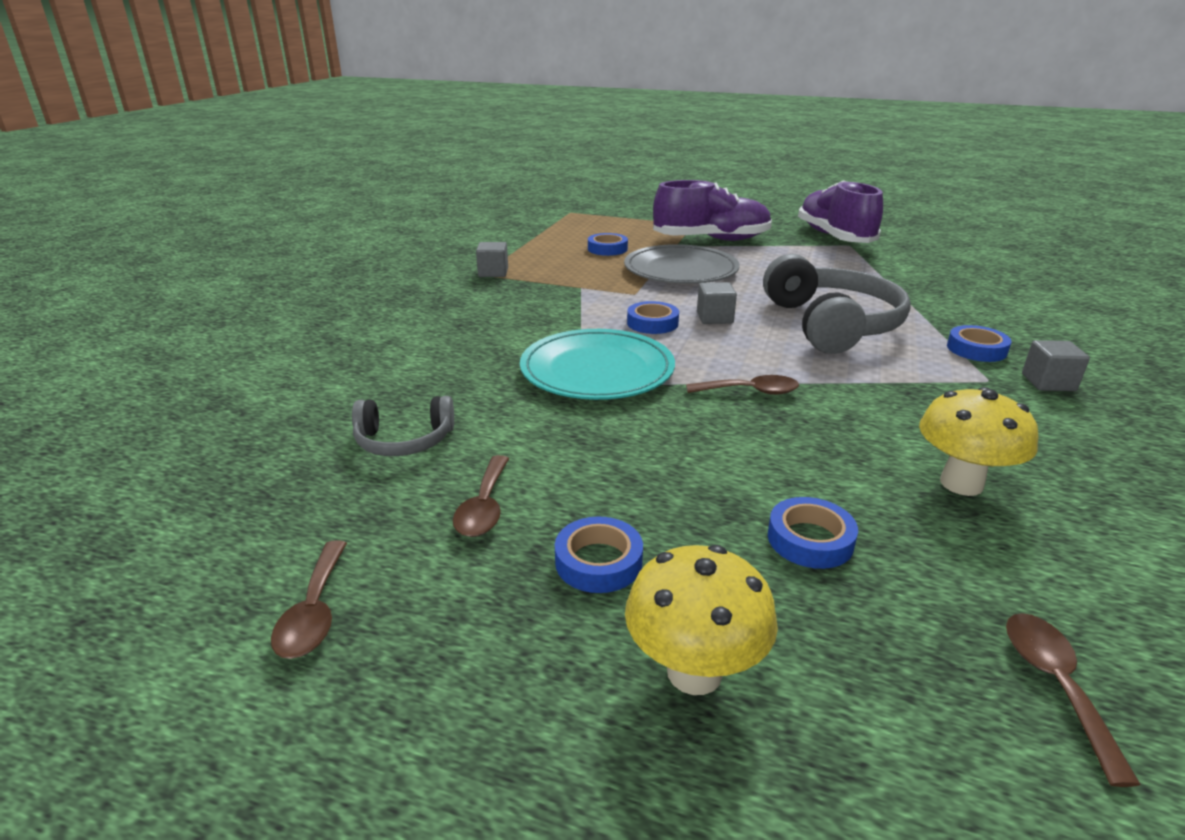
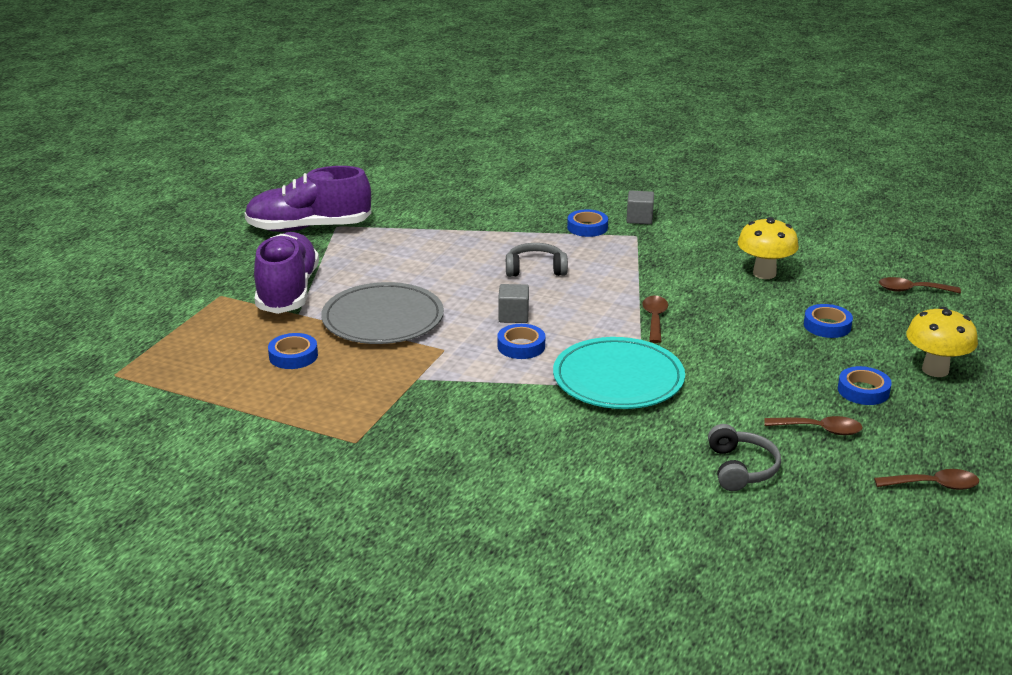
camera: 85 degrees left, 0 degrees up
(493, 272) = (352, 434): grey cube -> none
(831, 324) = (535, 269): grey headphones -> grey headphones, size x0.52

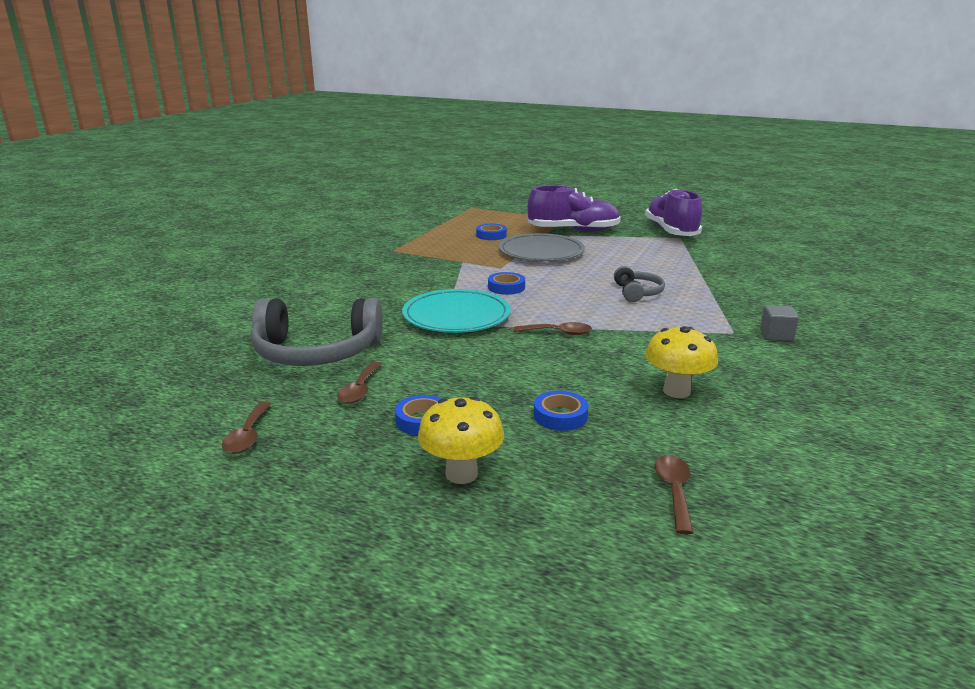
camera: 90 degrees right, 5 degrees down
(513, 316) = (553, 285): grey cube -> none
(587, 227) = (736, 312): blue tape -> none
(741, 468) = (316, 352): grey headphones -> grey headphones, size x1.94

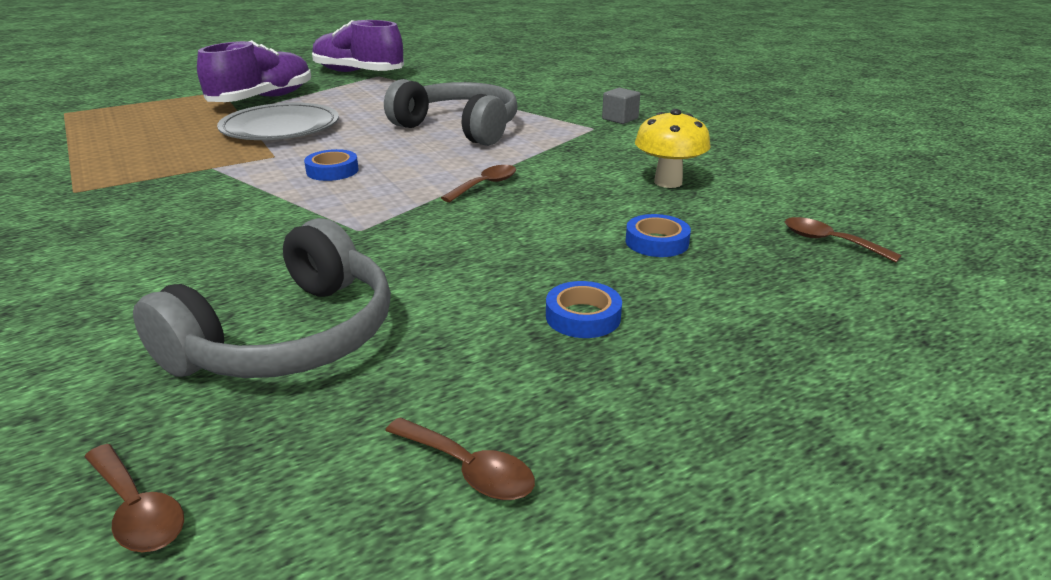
camera: 55 degrees left, 5 degrees up
(359, 390) = (452, 335): brown spoon -> brown spoon (137, 510)
(456, 316) = (354, 217): turquoise plate -> none
(461, 474) = (722, 329): yellow mushroom -> none
(491, 235) = (175, 131): blue tape -> none
(637, 293) = (459, 128): grey headphones -> grey headphones, size x1.94

